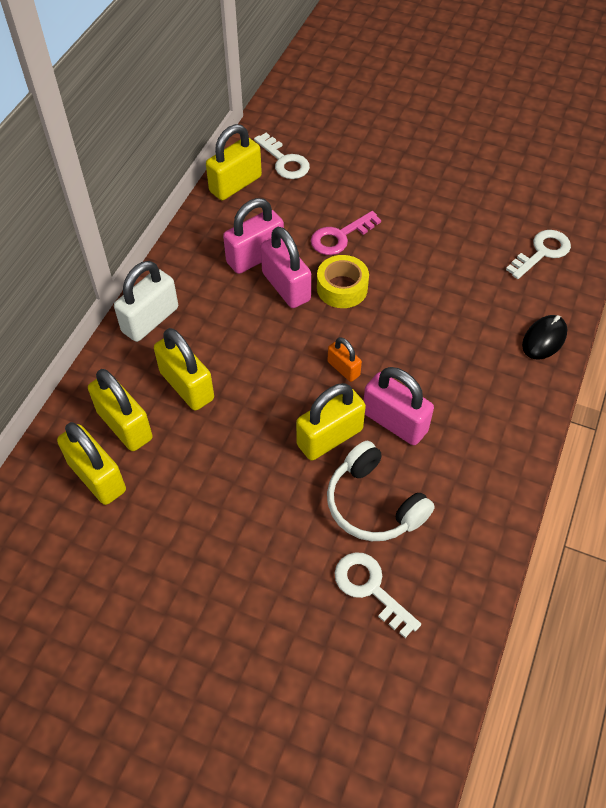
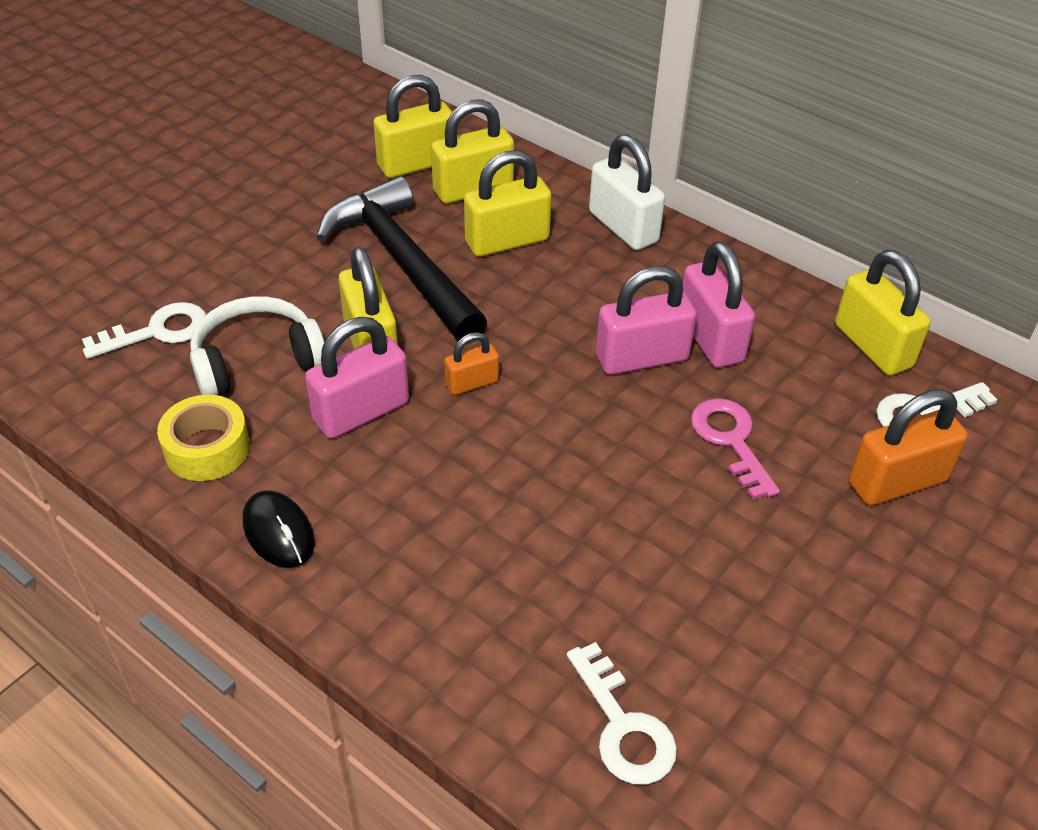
camera: 105 degrees right, 10 degrees down
(233, 446) = (402, 263): none -> black hammer
(341, 169) = (897, 481): none -> orange padlock
(342, 288) = (620, 417): yellow tape -> yellow tape (207, 448)
(544, 339) = (423, 646): black mouse -> black mouse (279, 532)

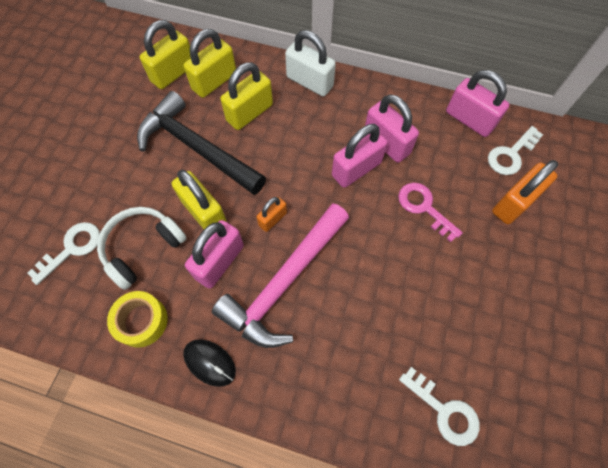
camera: 20 degrees left, 20 degrees up
(447, 468) = (284, 282): none -> pink hammer
(872, 346) = (469, 120): yellow padlock -> pink padlock

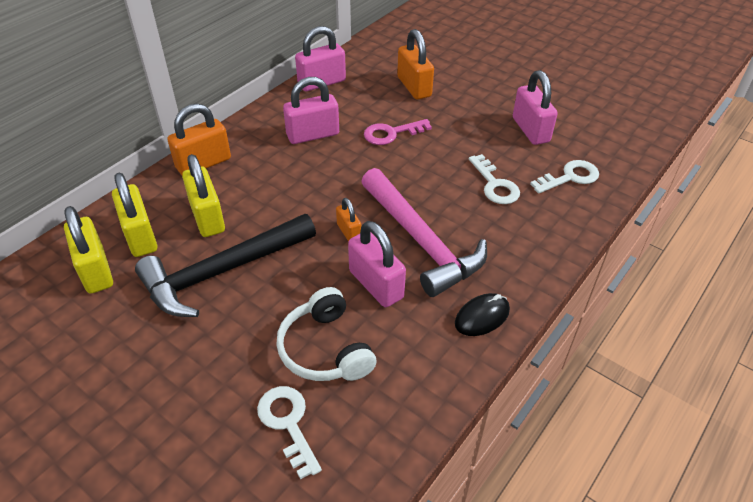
camera: 70 degrees left, 20 degrees down
(141, 321) = (415, 367): yellow tape -> none
(204, 213) = (311, 284): yellow padlock -> none
(309, 82) = (203, 163): white padlock -> orange padlock
(356, 169) = (328, 161): pink padlock -> pink padlock (530, 130)
(511, 154) = (369, 73): white key -> white key (495, 185)

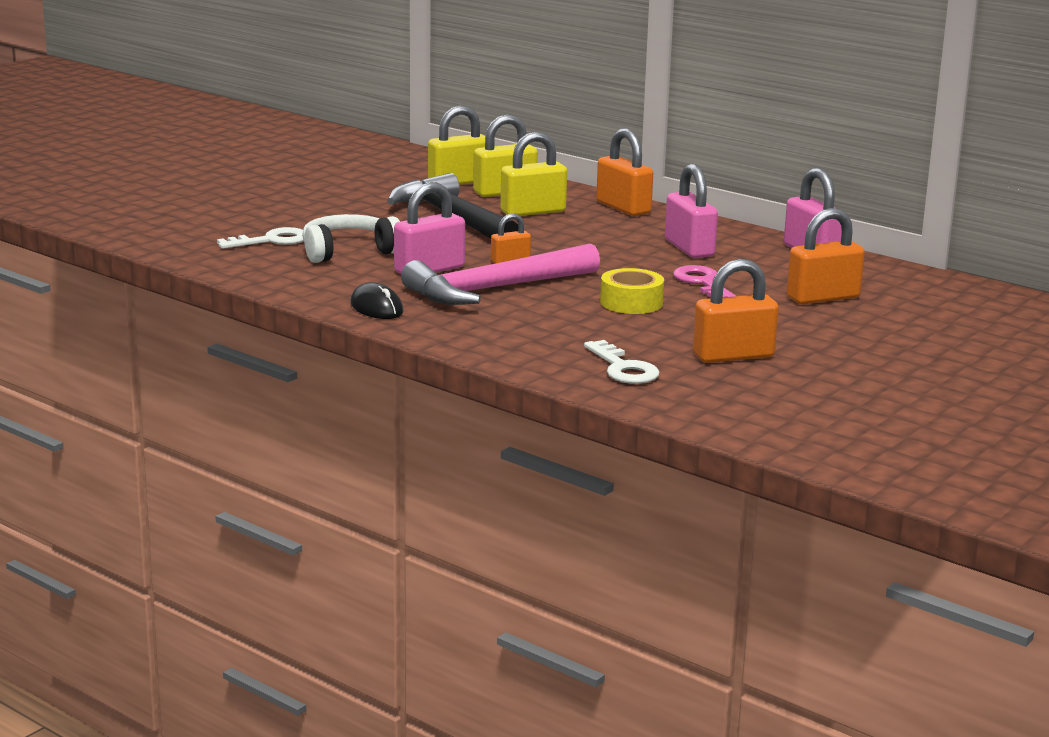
camera: 90 degrees right, 25 degrees down
(439, 168) = (631, 303): none -> yellow tape
(495, 185) = (601, 327): white key -> none
(530, 130) = (733, 356): pink padlock -> orange padlock

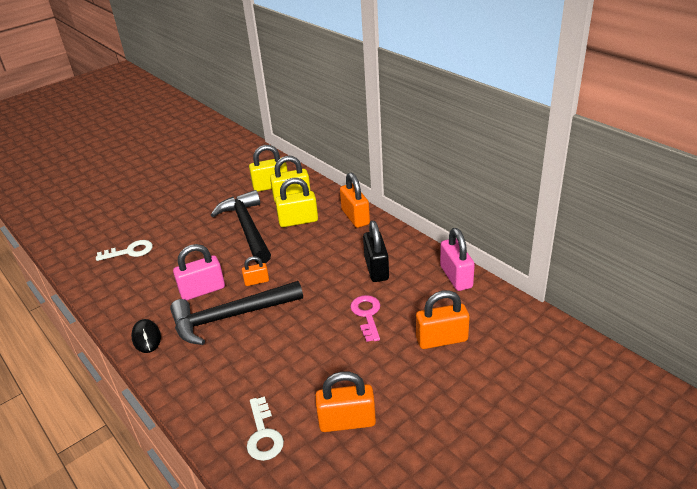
camera: 15 degrees right, 15 degrees up
(348, 251) = (166, 266): white headphones -> none
(495, 289) = (230, 317): pink hammer -> black hammer
(631, 303) = (309, 339): yellow tape -> none
(689, 248) = (376, 269): pink padlock -> black padlock

